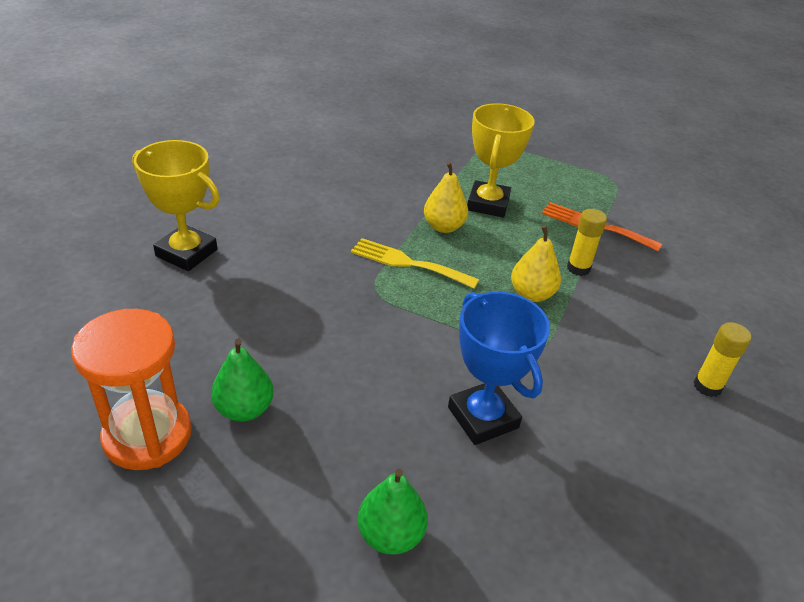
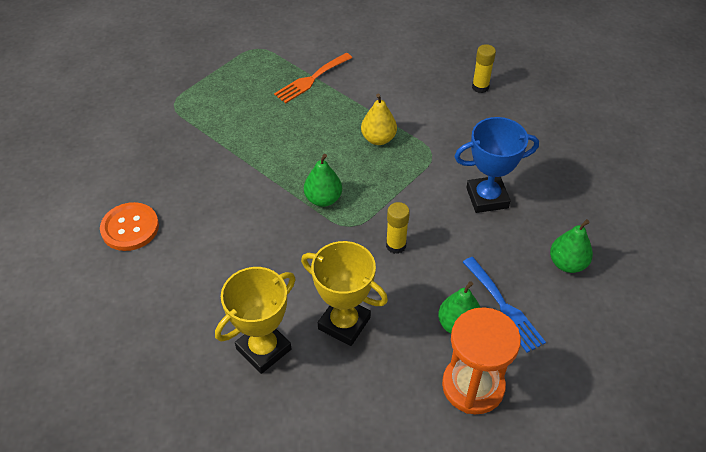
camera: 70 degrees left, 10 degrees up
(284, 458) = (504, 307): none -> blue fork
(317, 151) = (130, 228): none -> orange button
(408, 263) = (323, 199): yellow fork -> green pear
(443, 227) = (283, 166): yellow pear -> none
(488, 204) = (262, 130): yellow trophy -> yellow trophy (344, 323)
(578, 268) = (357, 105): yellow glue stick -> yellow glue stick (396, 245)

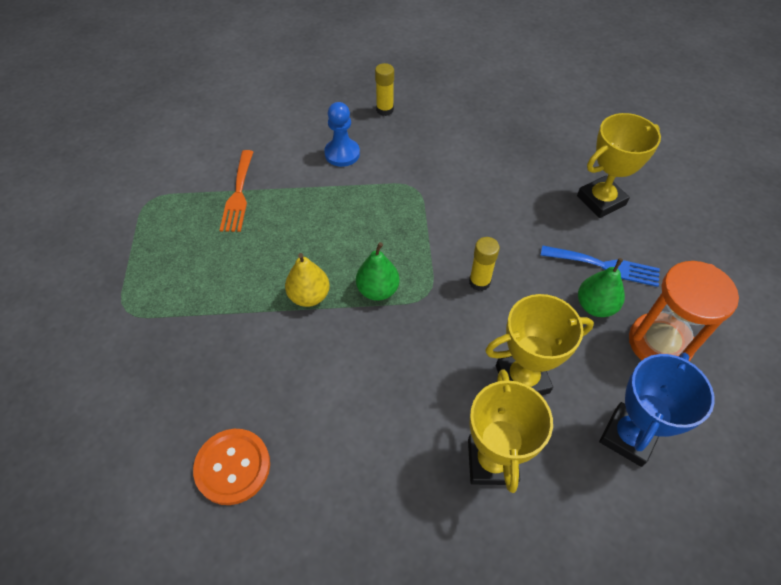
camera: 45 degrees left, 5 degrees up
(378, 139) = (359, 205): yellow pear -> yellow pear (309, 296)
(410, 97) = (342, 154): none -> blue pawn
(487, 198) = (494, 192): blue trophy -> blue trophy (628, 436)
(567, 263) = (601, 200): green pear -> yellow trophy

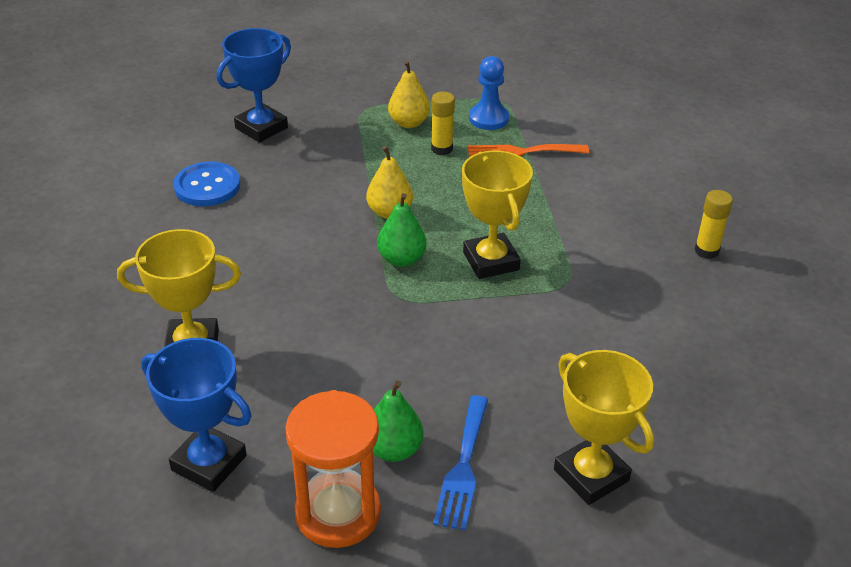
camera: 85 degrees right, 15 degrees down
(129, 413) = (261, 128): none -> blue trophy
(165, 273) = (408, 123): none -> yellow pear
(233, 467) = (207, 186): orange button -> blue button
(342, 154) = (609, 220): blue pawn -> blue pawn (488, 119)
(479, 282) = (421, 340): yellow glue stick -> yellow glue stick (441, 149)
(522, 379) = (287, 374): yellow trophy -> yellow trophy (491, 261)

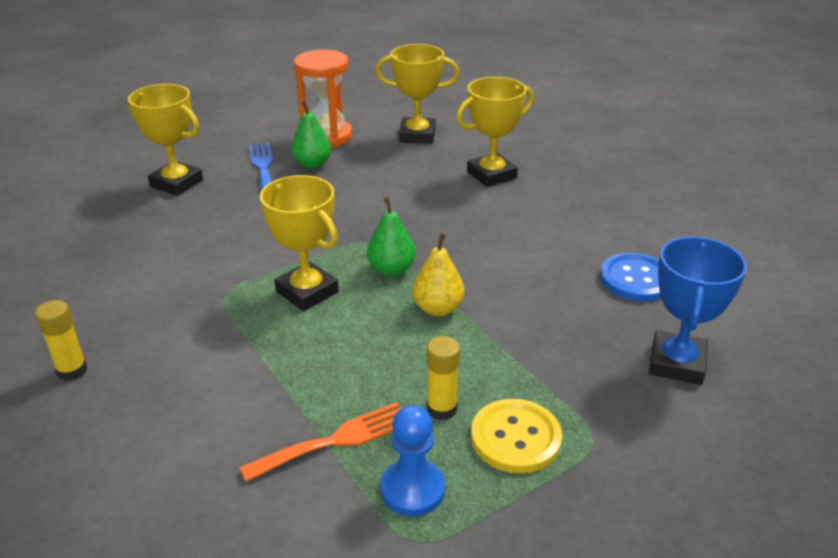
camera: 155 degrees right, 5 degrees down
(209, 463) = (417, 135): blue trophy -> yellow trophy
(408, 123) = (515, 438): yellow pear -> yellow button

